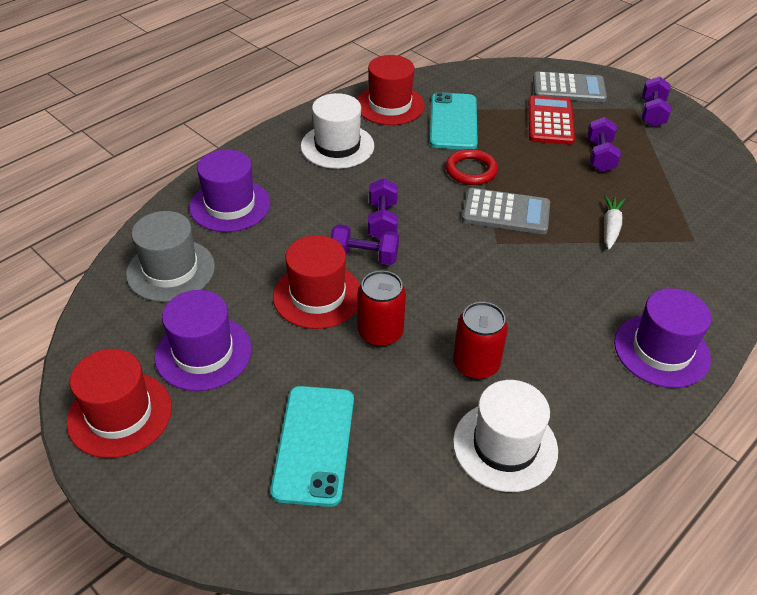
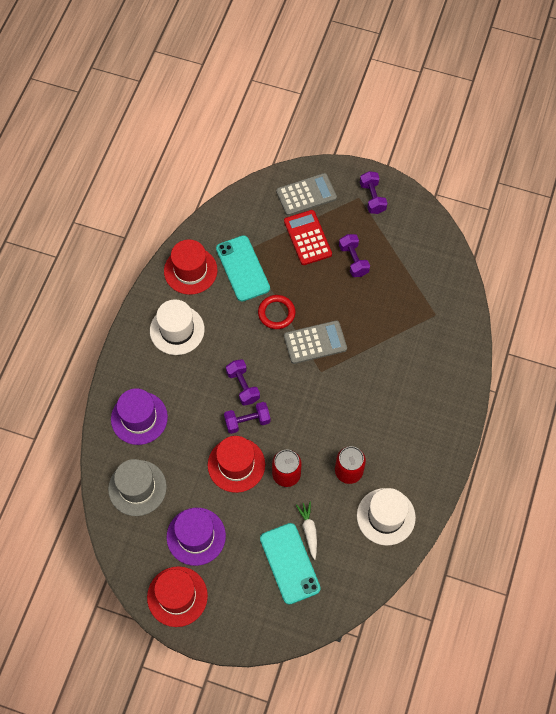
camera: 25 degrees left, 20 degrees up
(611, 226) = (383, 325): white carrot -> white carrot (309, 530)
(661, 350) = (443, 413): purple hat -> none

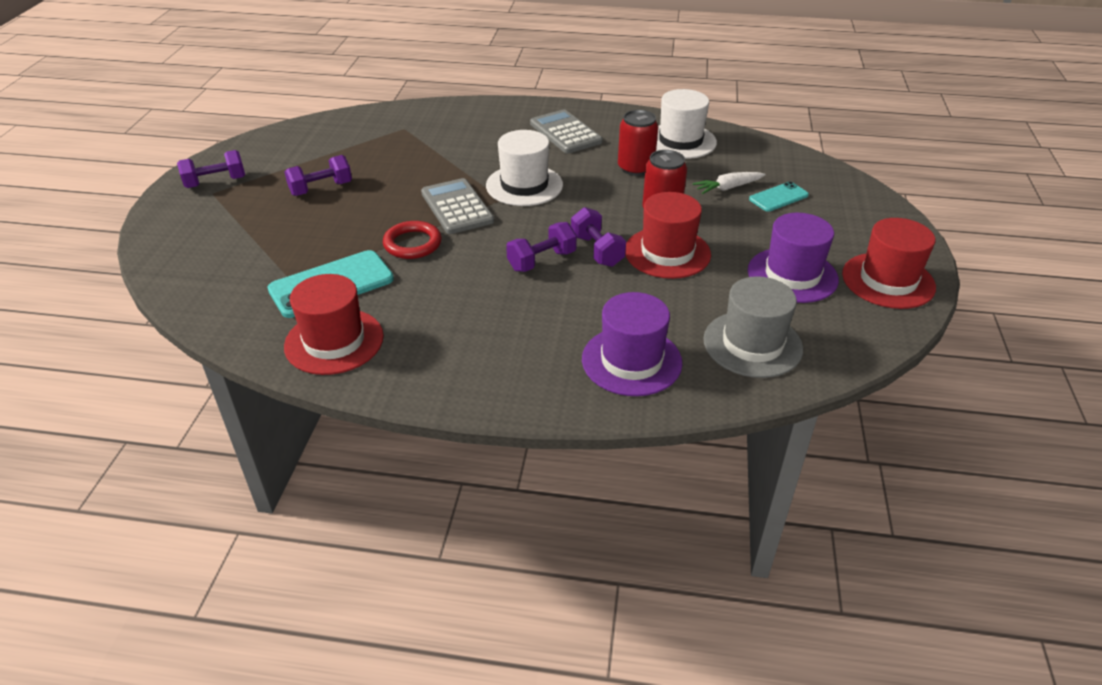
camera: 100 degrees left, 25 degrees down
(177, 330) = (455, 341): white hat -> white hat (524, 185)
(290, 563) = (778, 197): turquoise phone -> turquoise phone, size x0.57
(306, 195) = (197, 238): grey calculator -> grey calculator (565, 133)
(307, 238) = (278, 229): red calculator -> none

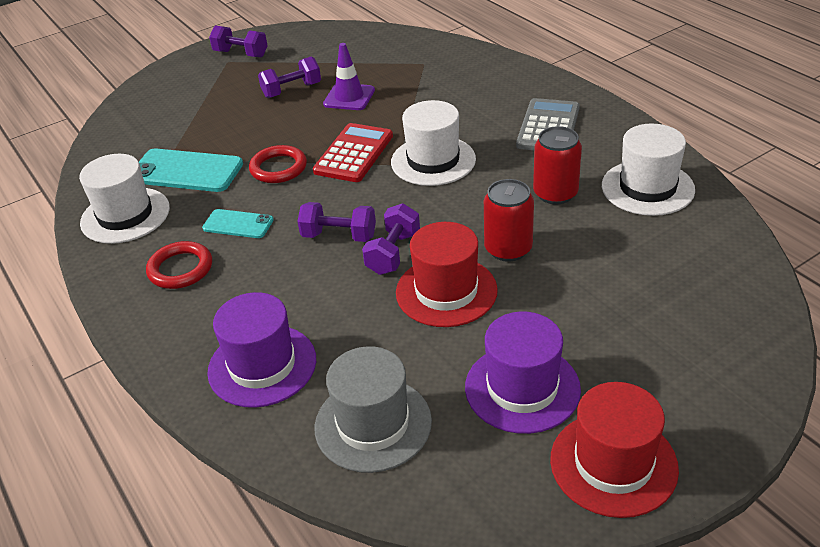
camera: 50 degrees right, 0 degrees up
(321, 189) = (292, 90): purple dumbbell -> purple dumbbell turned 45 degrees counterclockwise
(334, 341) = (125, 215): red hat -> white hat
(383, 173) = (349, 97): none -> purple traffic cone
(457, 207) = (354, 154): grey calculator -> red calculator
(458, 346) = (180, 269): none -> red ring
(727, 188) = (612, 262): white carrot -> none
(778, 197) = (651, 302): turquoise phone -> turquoise phone (238, 224)

